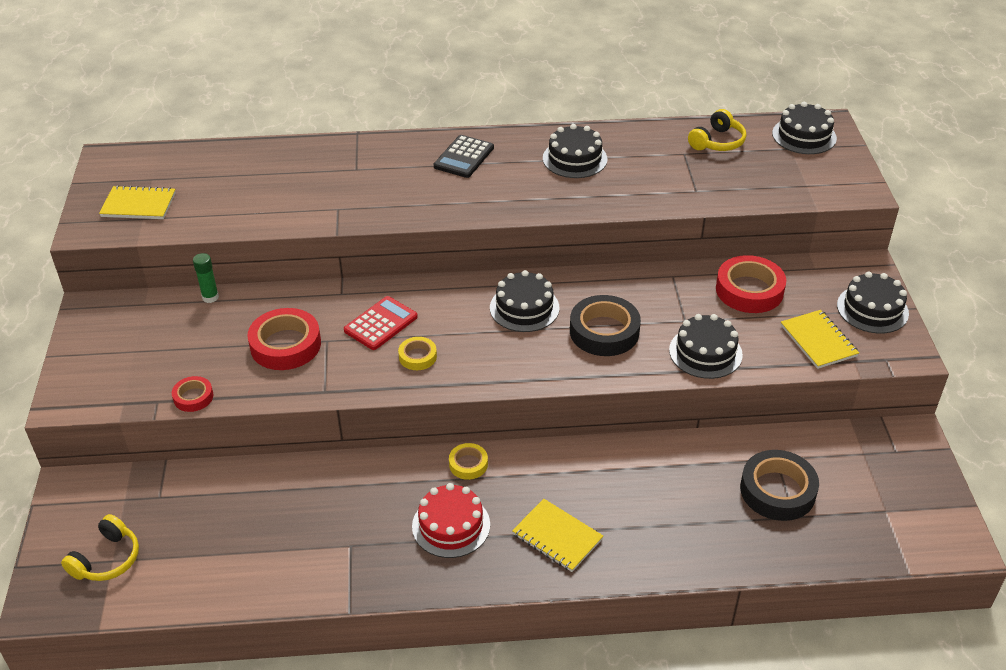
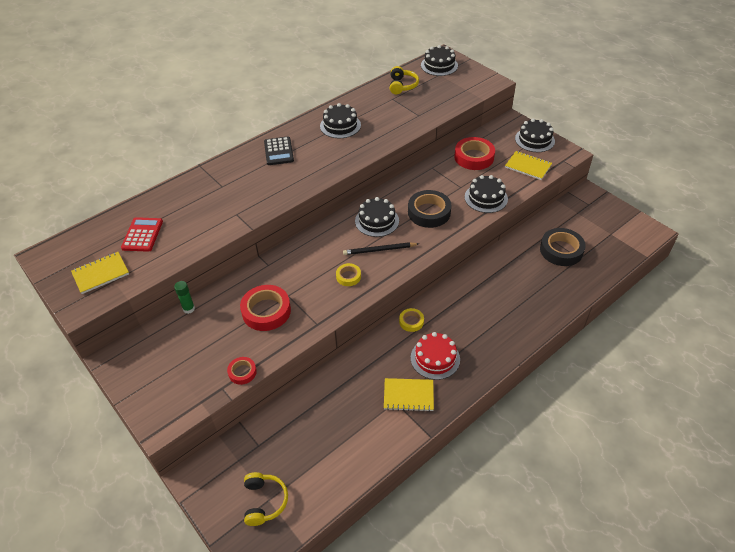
camera: 35 degrees left, 5 degrees up
(381, 324) = (309, 270): red calculator -> red calculator (142, 235)
(489, 345) = (379, 250): none -> black pencil
(557, 537) = (490, 332): yellow notebook -> yellow notebook (408, 395)

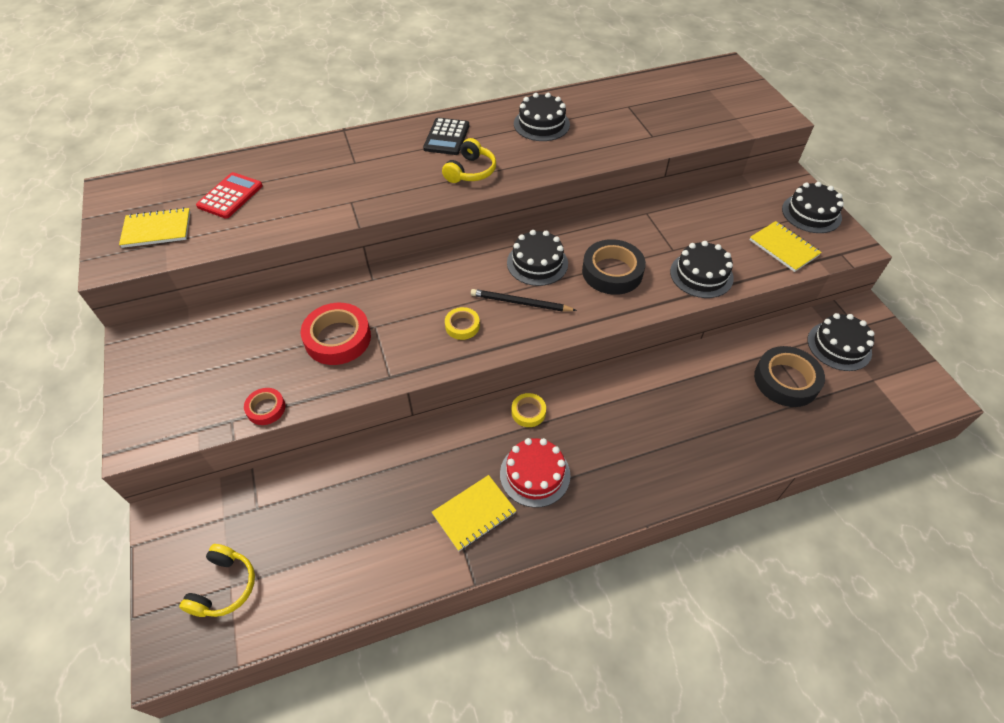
camera: 20 degrees right, 5 degrees up
(189, 309) = (251, 305): green glue stick -> none
(402, 86) = (650, 93): yellow headphones -> yellow headphones (470, 171)
(408, 395) = (474, 513): yellow notebook -> yellow notebook turned 60 degrees counterclockwise
(439, 65) = (714, 78): black cake -> black cake (839, 346)
(474, 157) = (711, 214): red tape -> none

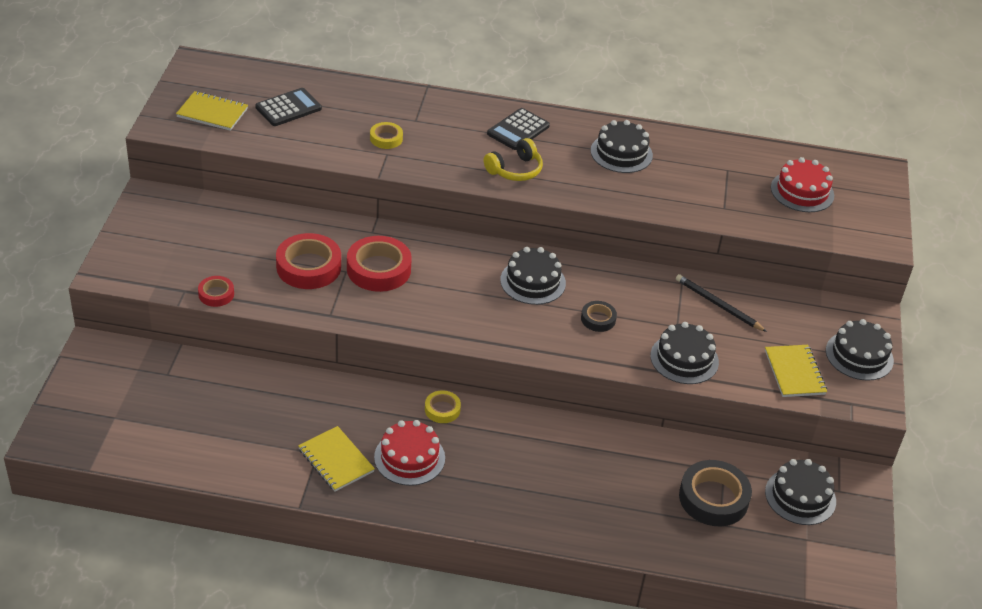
camera: 25 degrees right, 10 degrees down
(224, 587) = (110, 415): yellow headphones -> none
(230, 196) = (288, 108): red calculator -> black calculator
(402, 311) = (379, 269): none -> red tape
(462, 326) = (421, 303): yellow tape -> yellow tape (386, 138)
(474, 513) = (336, 460): yellow notebook -> yellow notebook turned 60 degrees clockwise
(521, 303) = (489, 308): black pencil -> black pencil (718, 305)
(612, 272) = (598, 319): black tape -> black tape, size x0.53
(693, 101) = (802, 191): none -> red cake

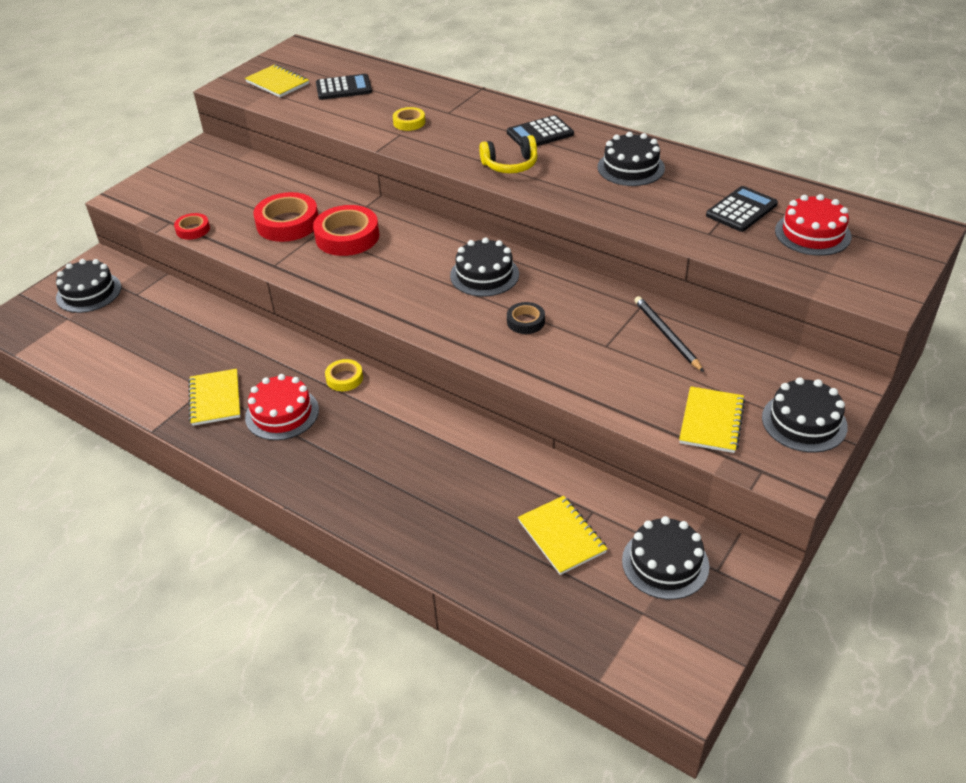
camera: 30 degrees right, 0 degrees up
(684, 359) = (592, 379): black cake -> black cake (89, 292)
(713, 498) = (562, 536): black tape -> yellow notebook
(736, 179) = (741, 210): none -> black calculator

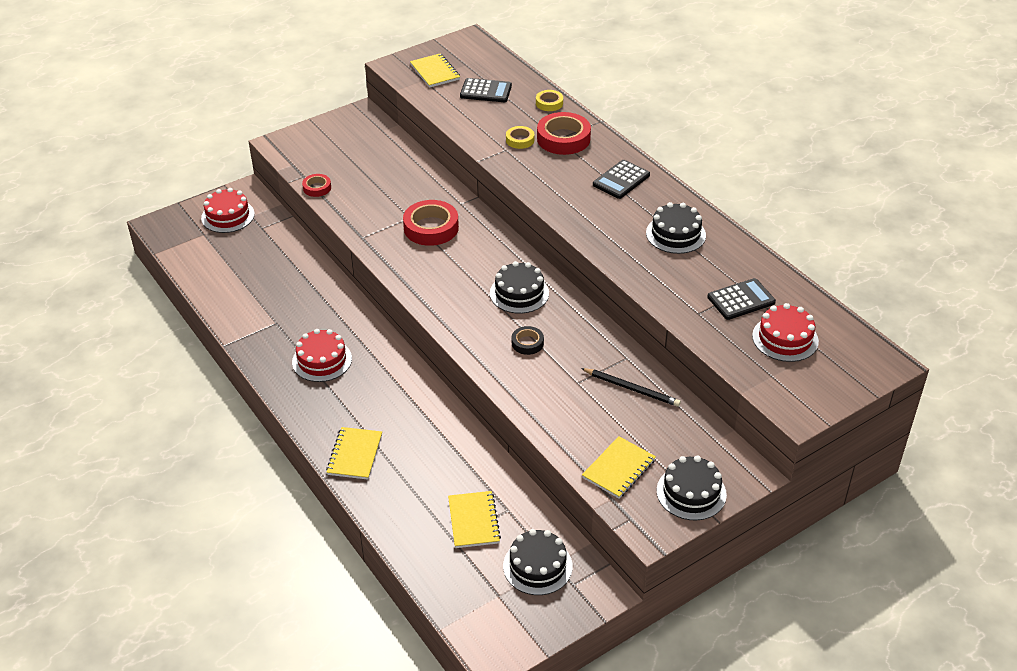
camera: 20 degrees right, 0 degrees up
(89, 292) = (228, 216): black cake -> red cake
(215, 399) = (279, 333): yellow notebook -> yellow notebook (355, 455)
(288, 223) = (391, 202): red tape -> red tape (563, 139)
(344, 378) = (381, 346): yellow tape -> yellow tape (549, 103)
(510, 165) = (577, 204): yellow headphones -> none
(540, 133) = (621, 180): black calculator -> black calculator turned 45 degrees counterclockwise
(667, 335) = (631, 389): black pencil -> black pencil turned 120 degrees clockwise

